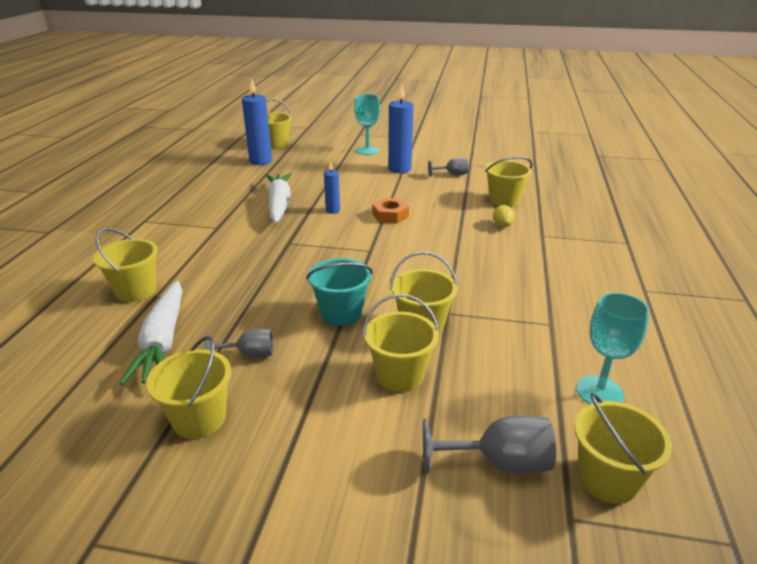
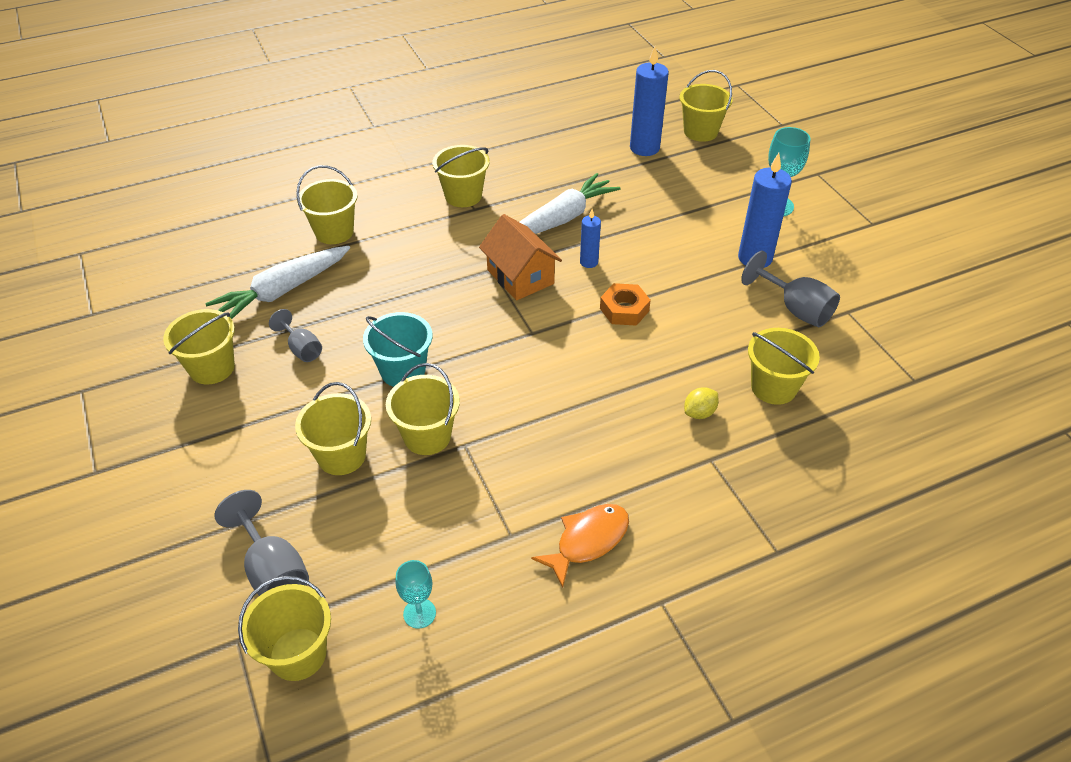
camera: 55 degrees right, 15 degrees up
(196, 226) = (463, 196): none -> yellow bucket
(311, 236) = (520, 277): none -> orange house
(452, 174) = (795, 309): grey goblet -> grey goblet, size x1.56
(577, 297) = (588, 541): none -> orange fish
(599, 392) = (419, 613): turquoise goblet -> turquoise goblet, size x0.64

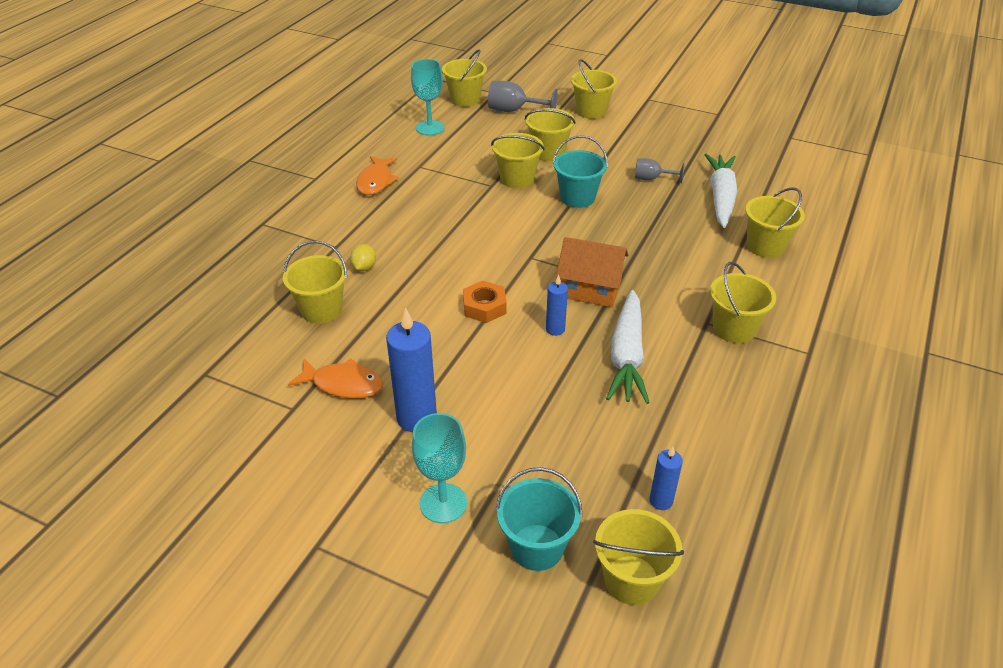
camera: 140 degrees right, 5 degrees down
(212, 368) = (679, 149): yellow bucket -> yellow bucket (591, 111)
(419, 613) = (430, 128): turquoise goblet -> turquoise goblet, size x1.56
(644, 148) = (661, 501): blue candle -> blue candle, size x0.54
(738, 164) = (537, 547): none -> turquoise bucket
(795, 309) = (343, 384): grey goblet -> orange fish

